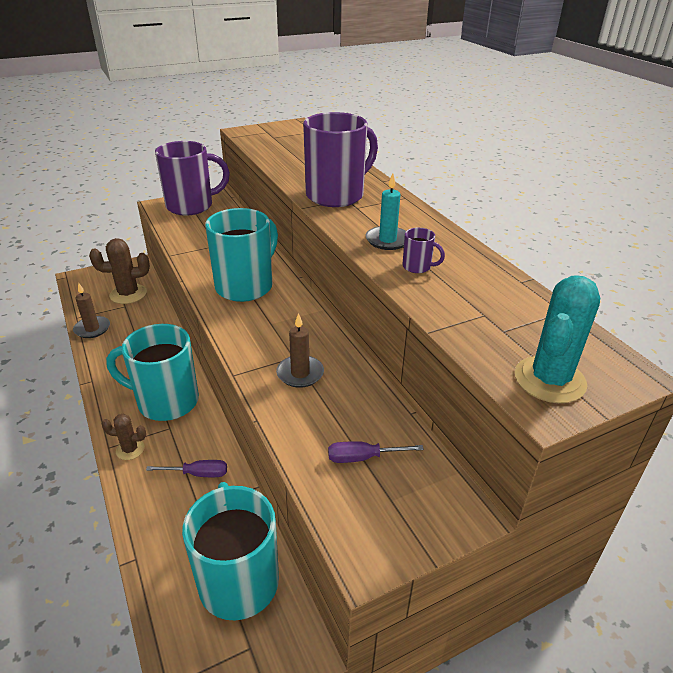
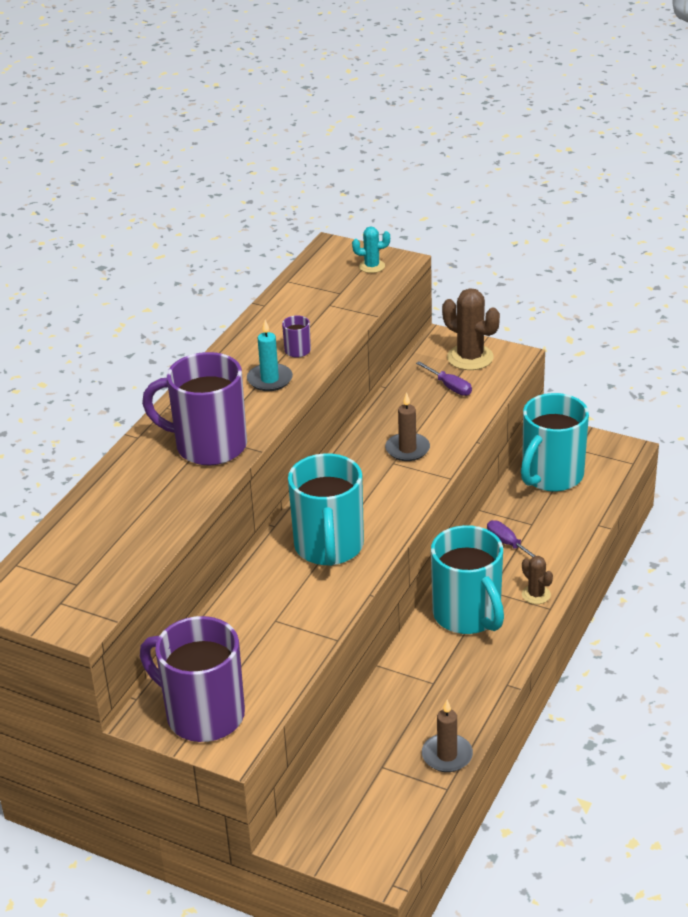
camera: 125 degrees left, 0 degrees up
(128, 294) = (358, 784): brown cactus -> brown cactus (470, 357)
(245, 286) = (329, 547): turquoise mug -> turquoise mug turned 90 degrees counterclockwise
(549, 380) = (372, 266): turquoise cactus -> turquoise cactus, size x0.56

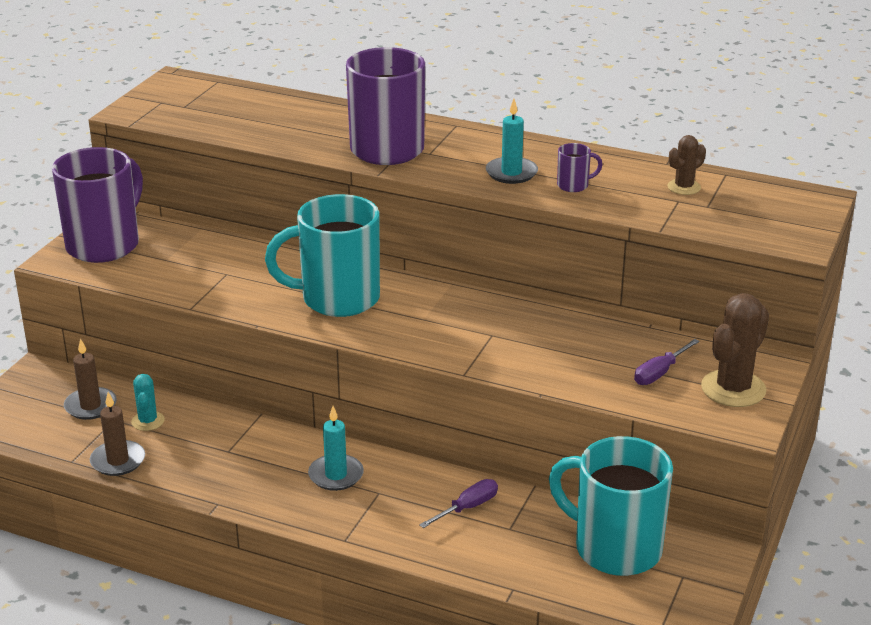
camera: 85 degrees right, 5 degrees down
(372, 266) = (779, 224): turquoise cactus -> turquoise cactus (148, 421)
(407, 449) = (519, 344): brown candle -> brown candle (90, 406)
(468, 615) = (336, 475): turquoise mug -> turquoise candle
(536, 594) = (370, 529): brown cactus -> brown cactus (684, 187)

